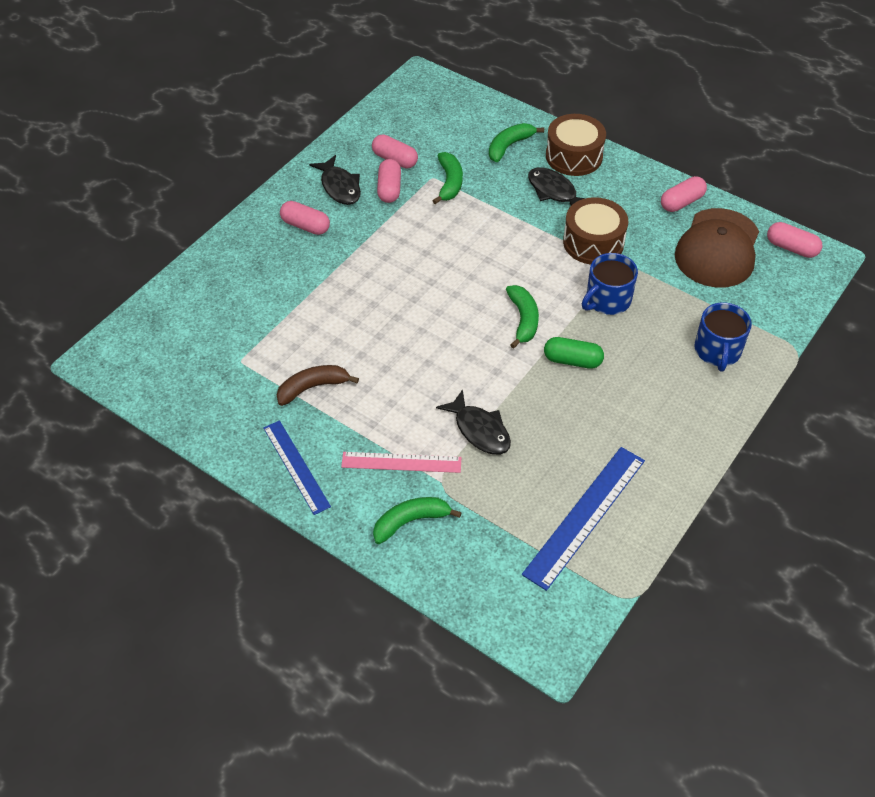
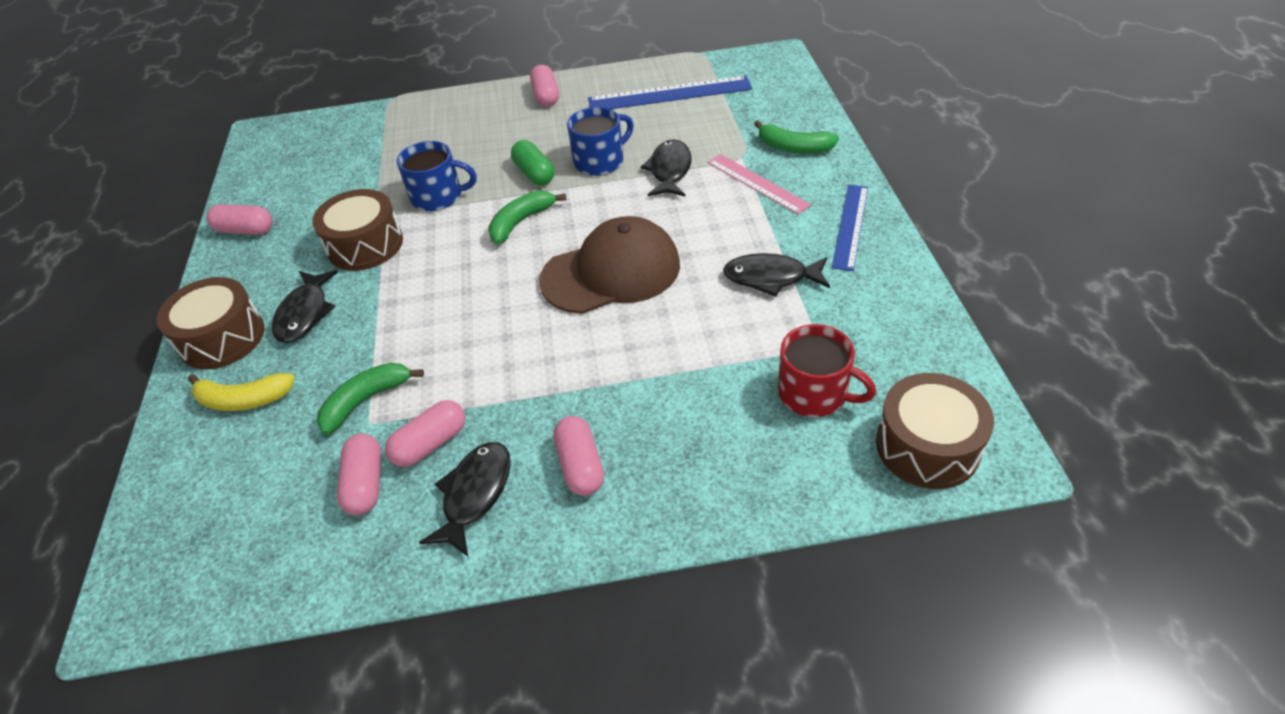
camera: 130 degrees left, 5 degrees down
(138, 342) = (927, 446): none -> brown drum
(221, 332) = (814, 393): none -> red mug
(312, 387) = (771, 278): brown banana -> black fish
(509, 146) = (244, 400): green banana -> yellow banana
(717, 248) = (300, 181): brown cap -> brown cap (611, 272)
(717, 351) = (434, 124): blue mug -> blue mug (600, 161)
(791, 248) = (261, 150): pink capsule -> pink capsule (546, 96)

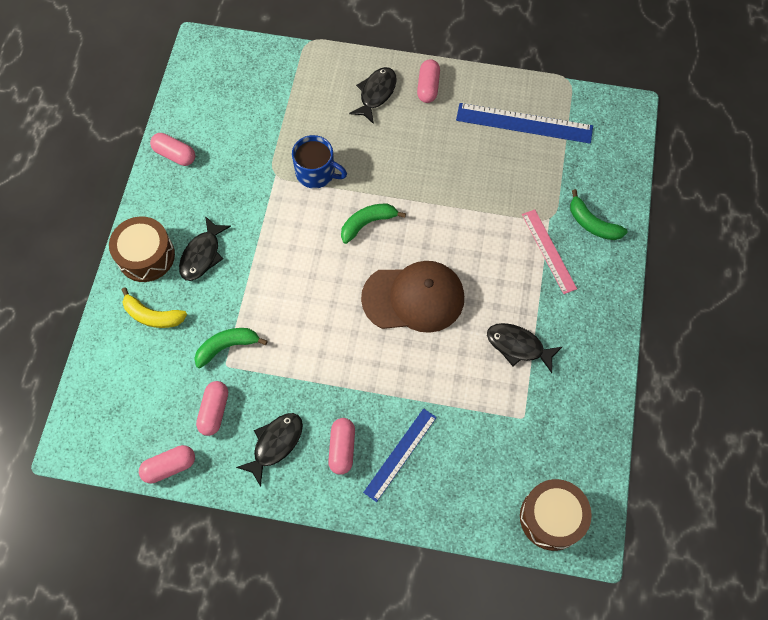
camera: 15 degrees right, 20 degrees up
(365, 245) = (254, 203): brown drum -> none
(430, 444) = (258, 397): pink capsule -> pink capsule (169, 466)
(534, 174) = (392, 175): green capsule -> none
(600, 161) = (444, 181): blue mug -> none
(669, 170) = (491, 212): black fish -> black fish (376, 93)
(814, 393) = (503, 452): red mug -> none
(850, 226) = (594, 320): blue ruler -> blue ruler (400, 454)

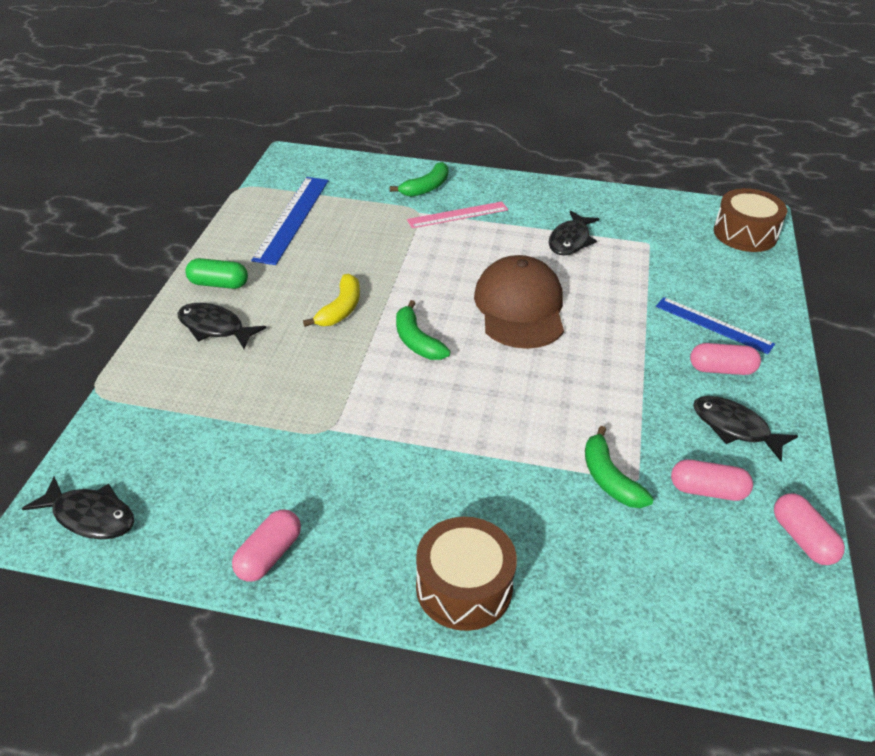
camera: 90 degrees left, 25 degrees down
(153, 316) = (571, 572): yellow banana -> yellow banana (340, 309)
(202, 255) = (462, 511): black fish -> black fish (90, 516)
(316, 173) = (332, 386): blue mug -> none
(428, 87) = (218, 284): pink capsule -> green capsule

